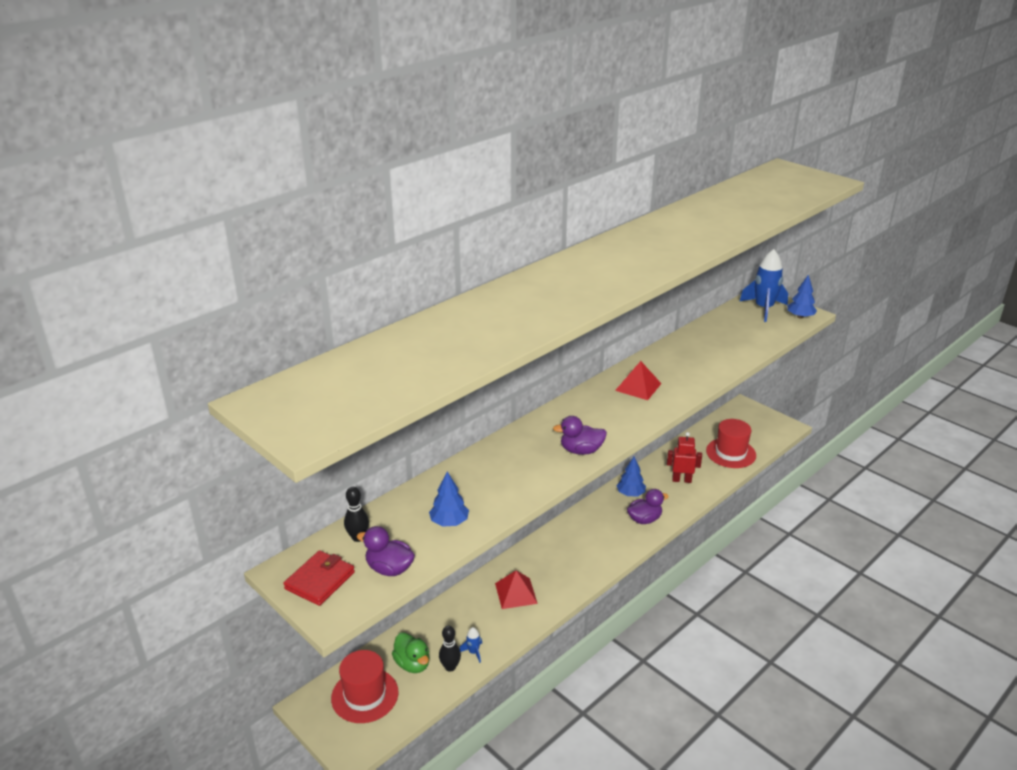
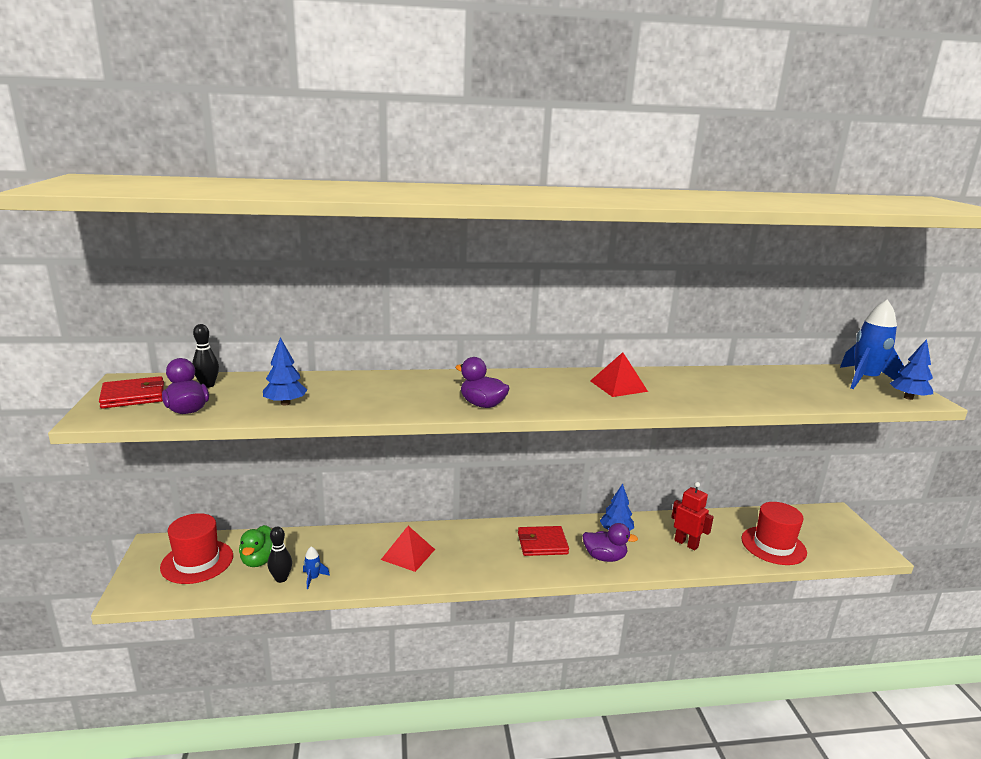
camera: 35 degrees right, 10 degrees down
(595, 531) = (542, 543): none -> red wallet

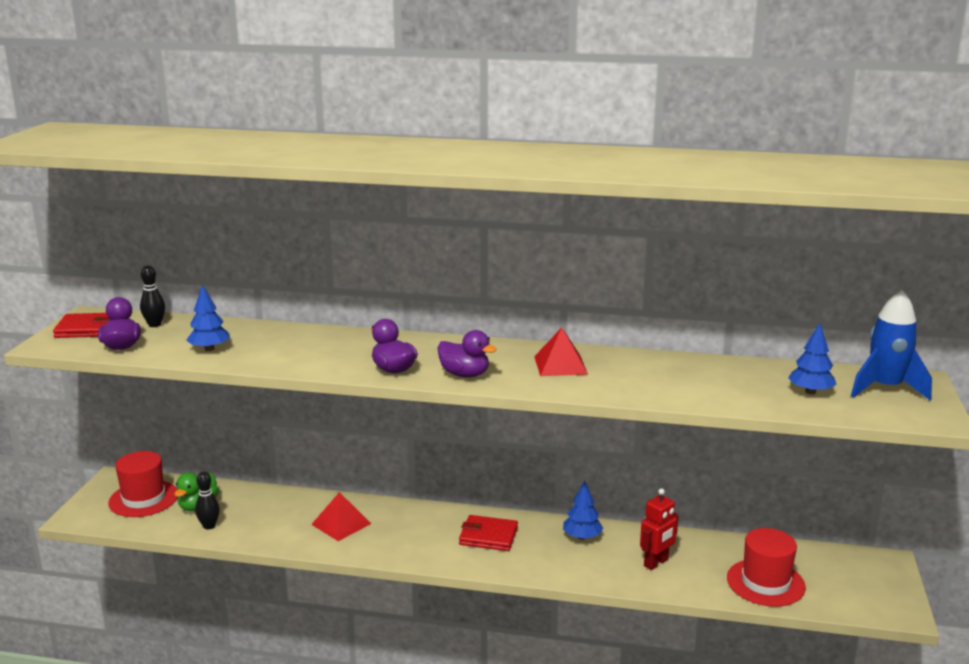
camera: 20 degrees right, 0 degrees up
(313, 578) = (238, 531): blue rocket -> none
(604, 557) = (548, 561): purple duck -> purple duck (465, 374)
(686, 543) = (656, 563): red robot -> red robot turned 75 degrees clockwise
(908, 398) = (915, 415): blue tree -> blue tree (810, 392)

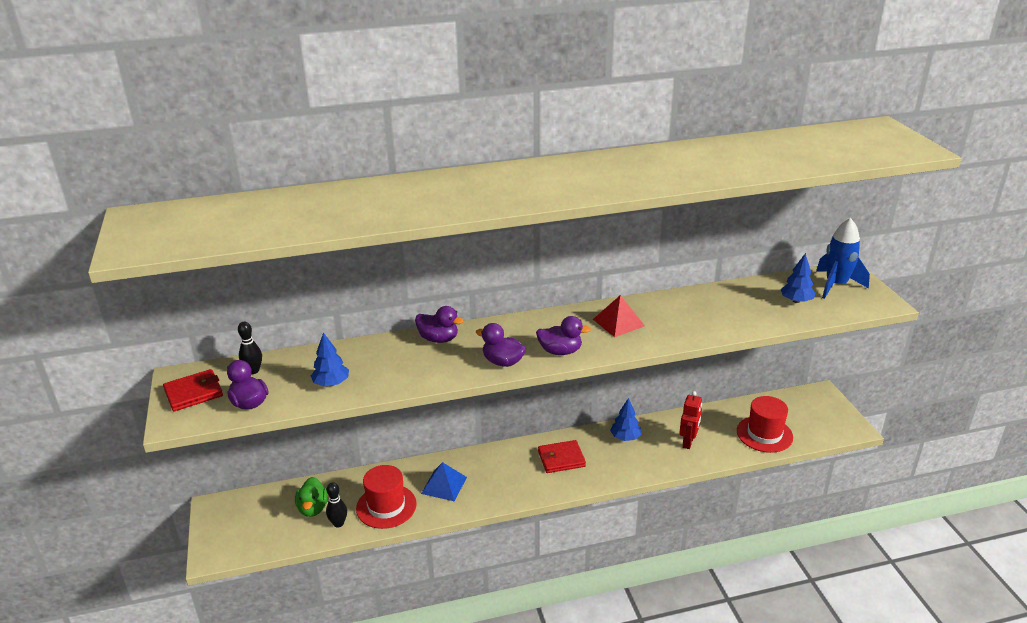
camera: 25 degrees left, 10 degrees up
(143, 499) = (258, 517): red hat -> red hat (386, 506)
(341, 524) = (444, 485): red pyramid -> blue pyramid
(351, 338) = (438, 339): none -> purple duck

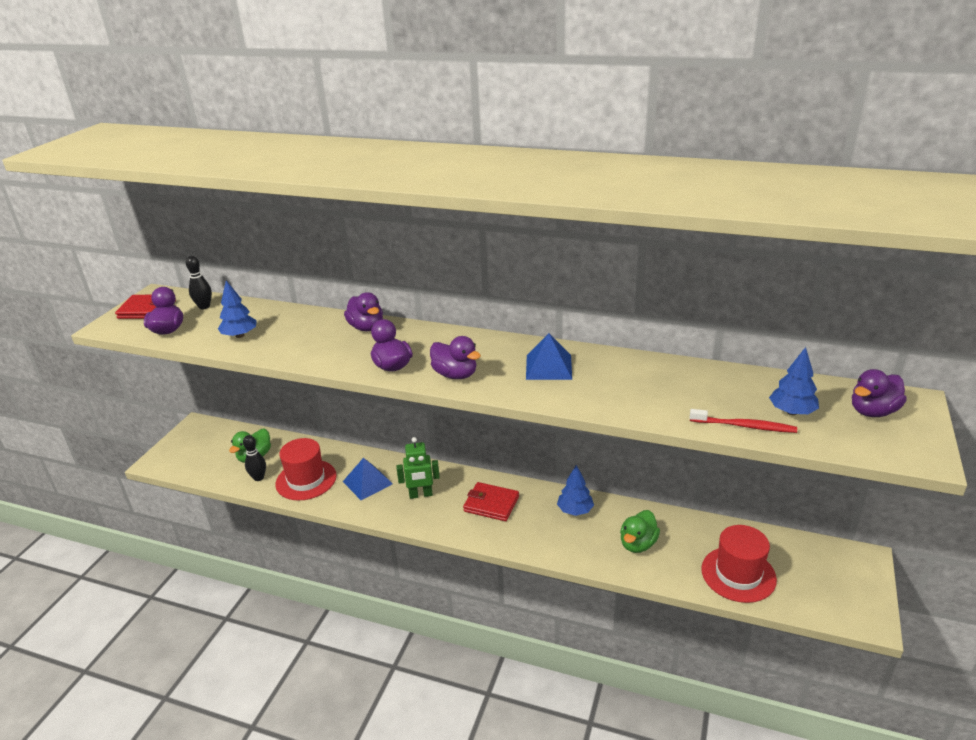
camera: 35 degrees right, 0 degrees up
(499, 475) = (421, 495): none -> green robot
(618, 322) = (548, 367): red pyramid -> blue pyramid
(688, 442) = (638, 544): red robot -> green duck
(781, 319) = (744, 426): none -> red toothbrush
(836, 285) = (873, 411): blue rocket -> purple duck

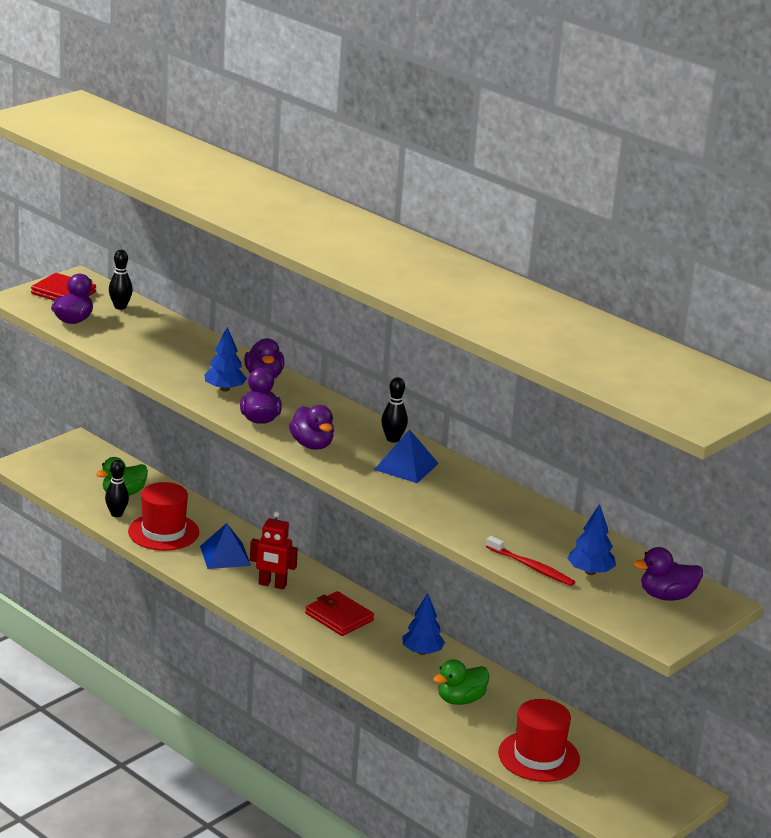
camera: 20 degrees right, 5 degrees down
(240, 335) = (137, 346): blue tree -> blue tree (225, 389)
(421, 495) = (272, 585): green robot -> red robot
(515, 346) = (393, 439): none -> black bowling pin

